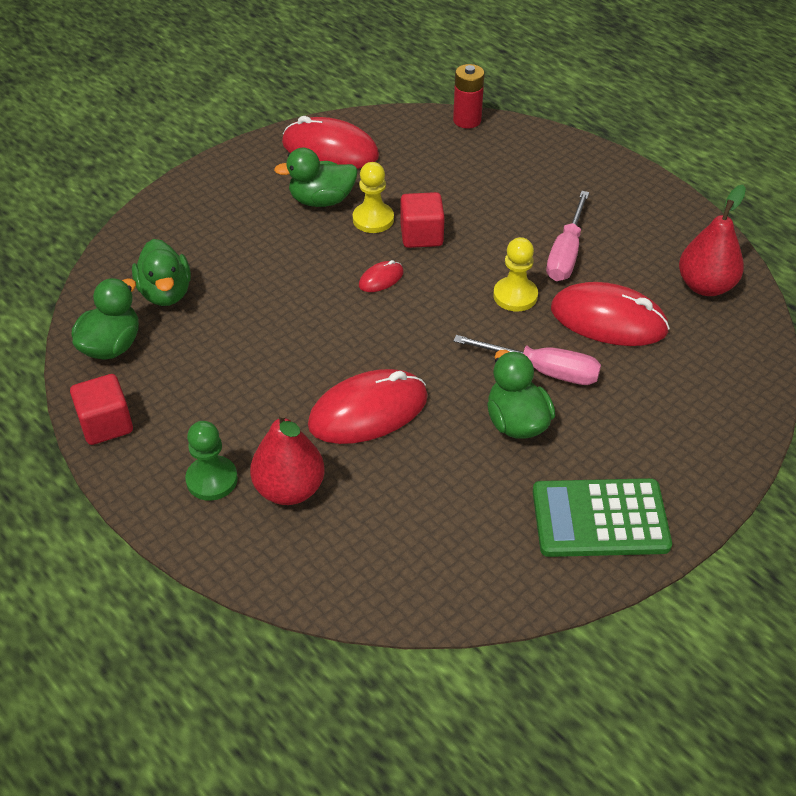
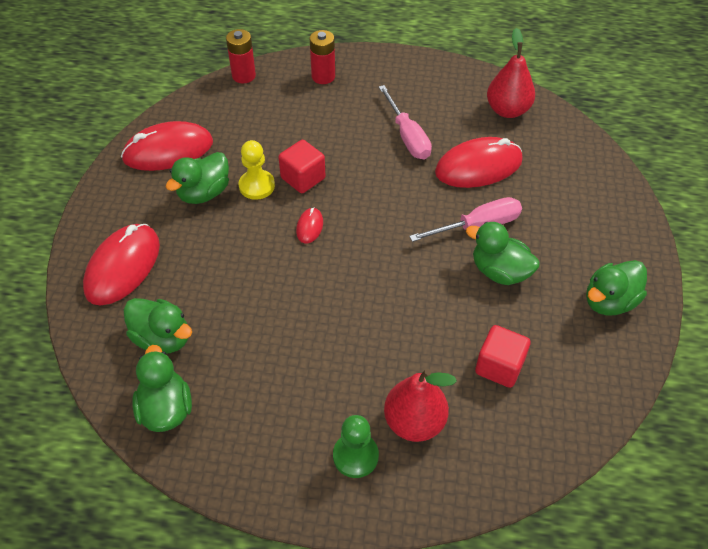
camera: 40 degrees left, 5 degrees up
(106, 424) = (231, 473): red cube -> red cube (499, 366)
(368, 411) = (404, 328): red mouse -> red mouse (122, 266)
(515, 296) = (408, 185): yellow pawn -> none
(543, 158) = (323, 76): none -> red battery
(600, 519) = (609, 301): green calculator -> green duck

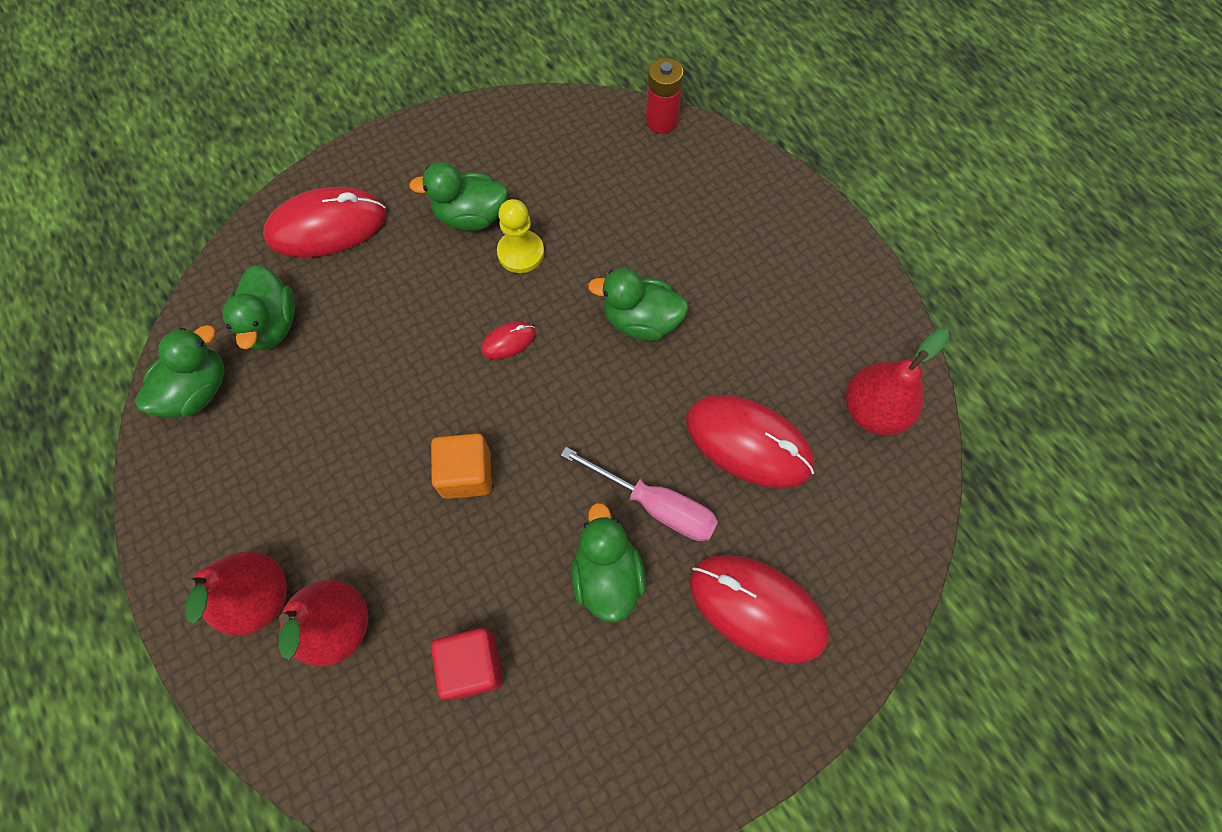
camera: 50 degrees right, 15 degrees up
(168, 150) = (498, 144): red mouse -> red mouse (757, 608)
(303, 178) = (568, 285): red cube -> none
(323, 76) = (734, 190): red battery -> none
(355, 456) = (259, 597): green pawn -> red pear
(376, 298) = (466, 474): none -> orange cube
(407, 136) = (725, 336): pink screwdriver -> none
(609, 301) = (665, 732): green duck -> green duck (641, 321)

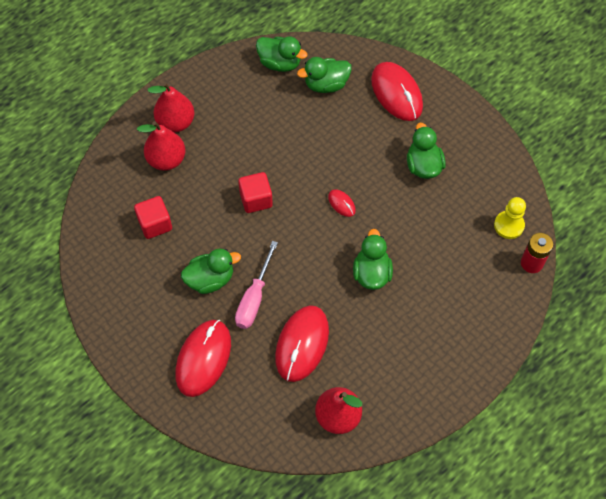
camera: 80 degrees right, 5 degrees down
(466, 474) = (256, 199): orange cube -> red cube
(521, 253) = (404, 198): yellow pawn -> yellow pawn (509, 225)

